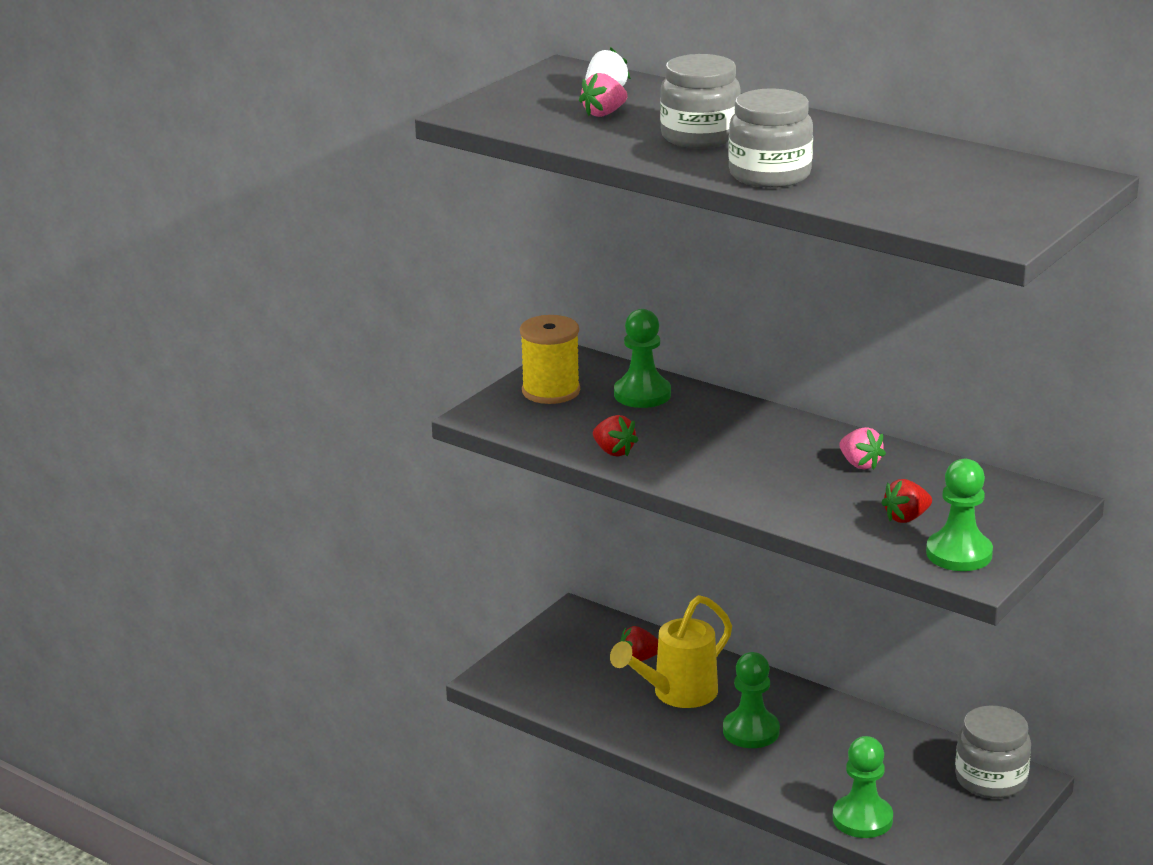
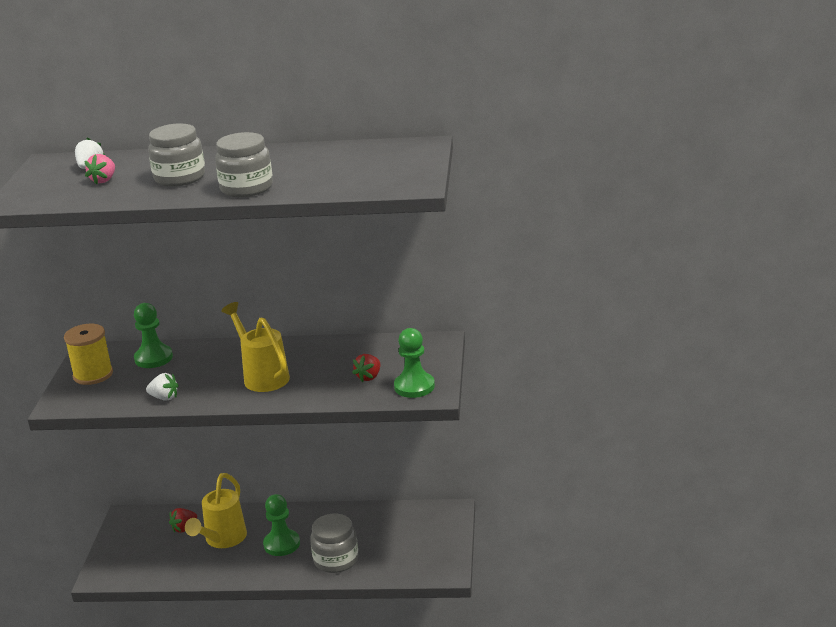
camera: 30 degrees left, 0 degrees up
(613, 451) = (164, 398): red strawberry -> white strawberry
(762, 467) = (262, 376): none -> yellow watering can
(860, 464) = (317, 356): pink strawberry -> none
(862, 819) = (380, 568): green pawn -> none
(991, 779) = (433, 517): grey jar -> grey jar (336, 560)

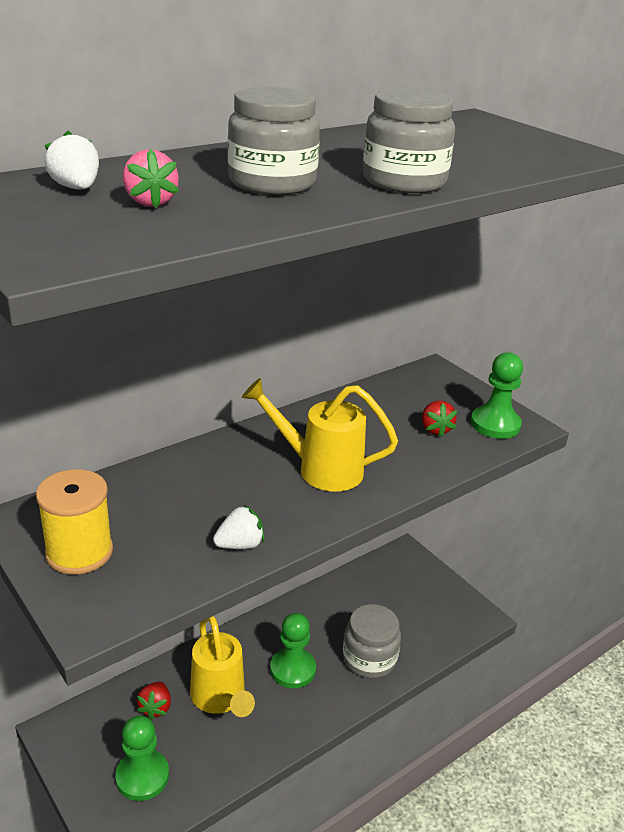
camera: 45 degrees left, 5 degrees up
(153, 358) = (138, 495): green pawn -> green pawn (142, 776)

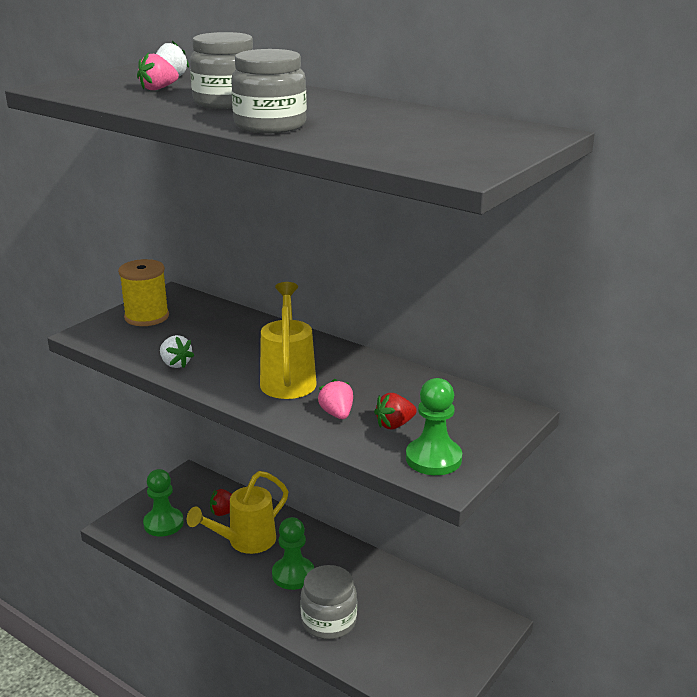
camera: 75 degrees right, 5 degrees down
(405, 455) = (337, 414): none -> pink strawberry

